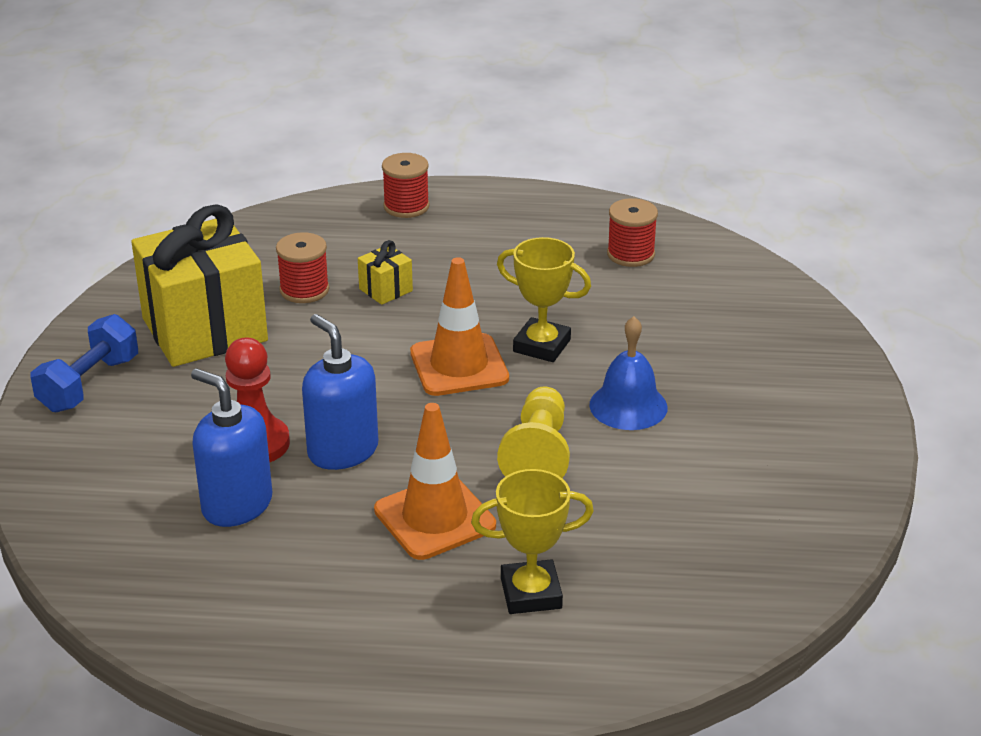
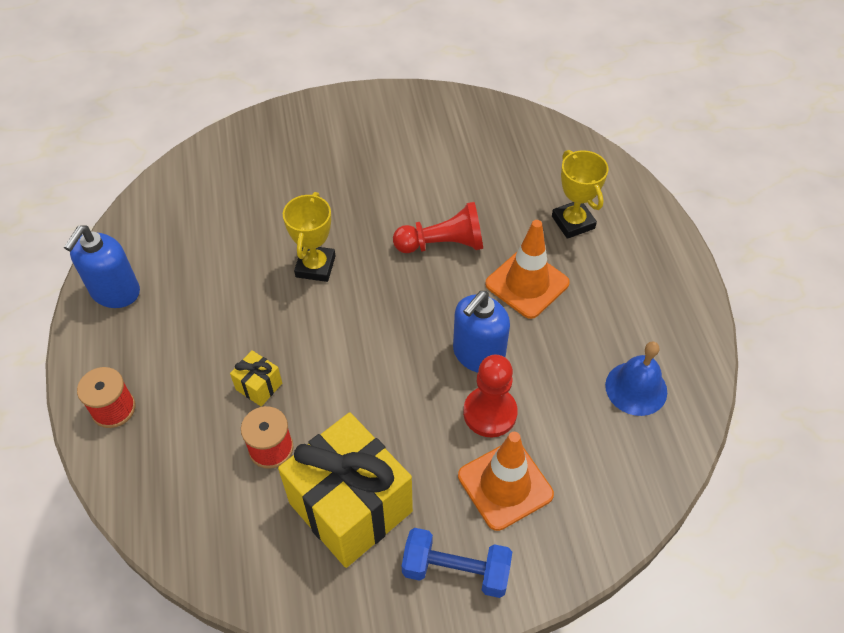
camera: 105 degrees left, 20 degrees up
(236, 505) = (561, 400): blue soap dispenser -> blue soap dispenser (115, 292)
(459, 365) = (354, 310): orange traffic cone -> orange traffic cone (505, 485)
(538, 454) = (442, 244): yellow pawn -> red pawn
(628, 406) = (374, 207): blue bell -> blue bell (636, 388)
(630, 254) = (176, 236): red spool -> none

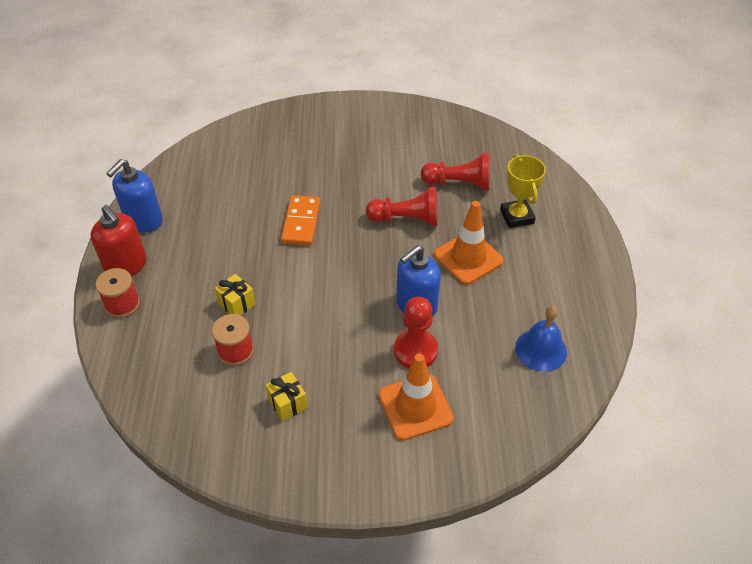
camera: 10 degrees right, 5 degrees down
(107, 356) = (126, 266): none -> red soap dispenser
(315, 266) = (301, 222): yellow trophy -> orange domino
(350, 507) = (288, 404): yellow gift -> yellow gift, size x0.41
(456, 570) = (360, 464): blue dumbbell -> none
(496, 189) = (459, 183): none -> red pawn

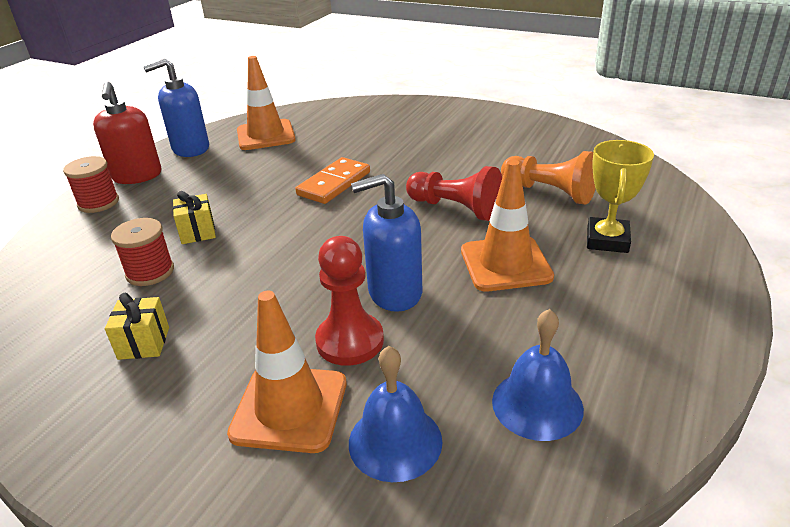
camera: 30 degrees right, 15 degrees down
(198, 185) = (266, 135): none -> orange traffic cone
(459, 183) = (549, 192): red pawn -> orange pawn
(485, 401) = (395, 441): none -> blue bell

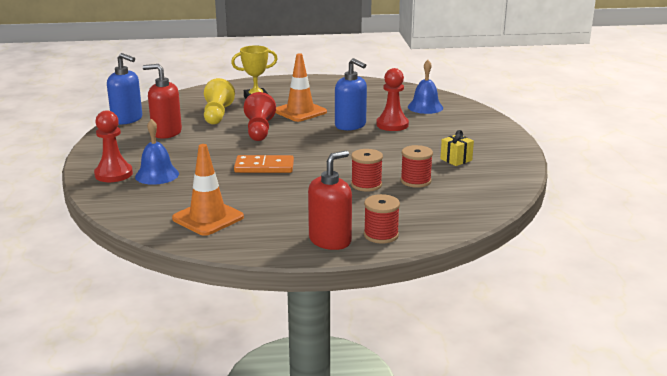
camera: 125 degrees left, 10 degrees down
(190, 149) = (263, 240): blue soap dispenser -> blue soap dispenser (127, 119)
(198, 232) = (366, 185): yellow gift -> red spool
(289, 408) = (439, 124): orange traffic cone -> none
(416, 112) = (113, 174): none -> red pawn
(508, 150) = (166, 133): none -> red soap dispenser
(537, 404) = (379, 94): blue bell -> blue bell (157, 175)
(549, 192) = (217, 115): orange pawn -> yellow pawn

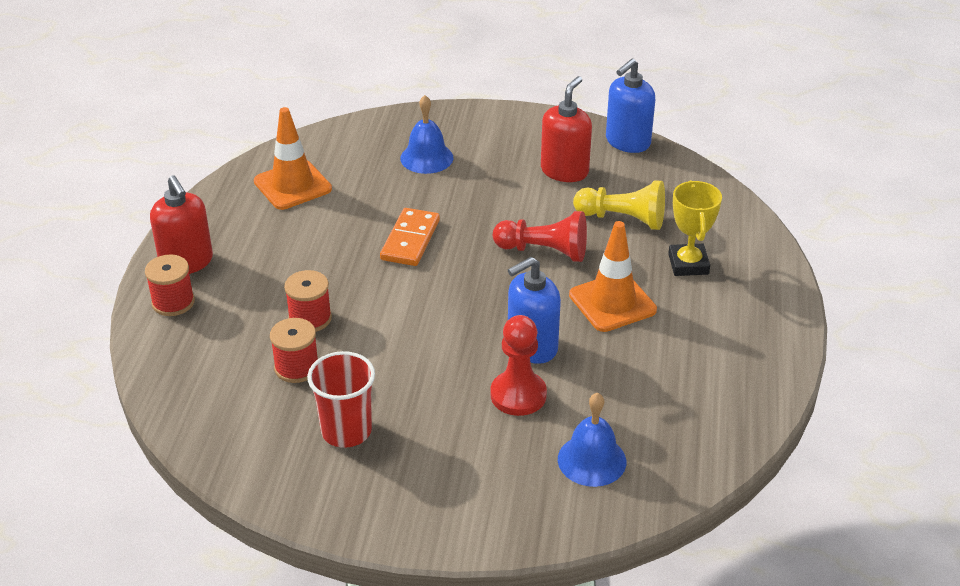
camera: 105 degrees right, 15 degrees up
(113, 174) = (443, 129): red pawn -> none
(456, 160) = (346, 431): yellow gift -> red cup

